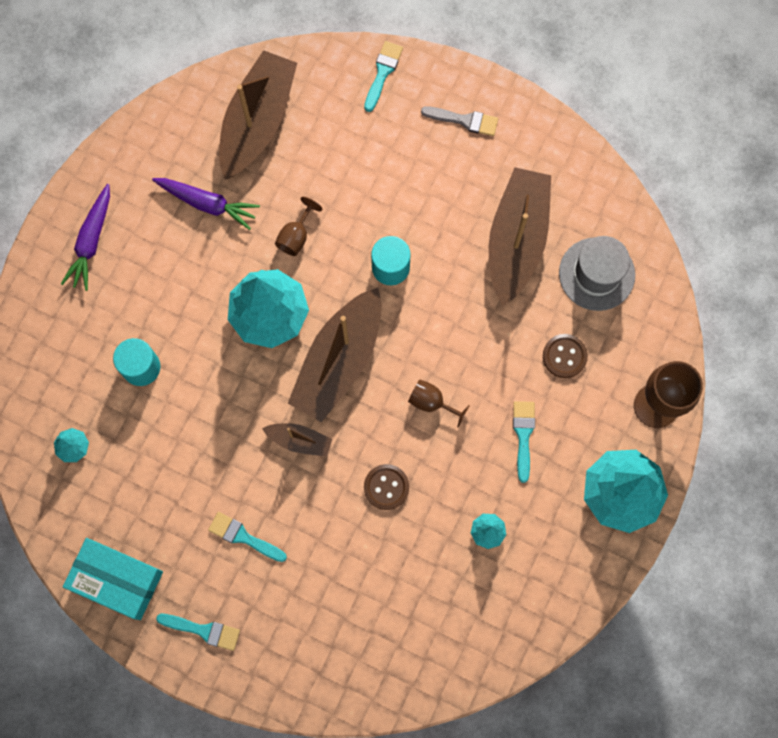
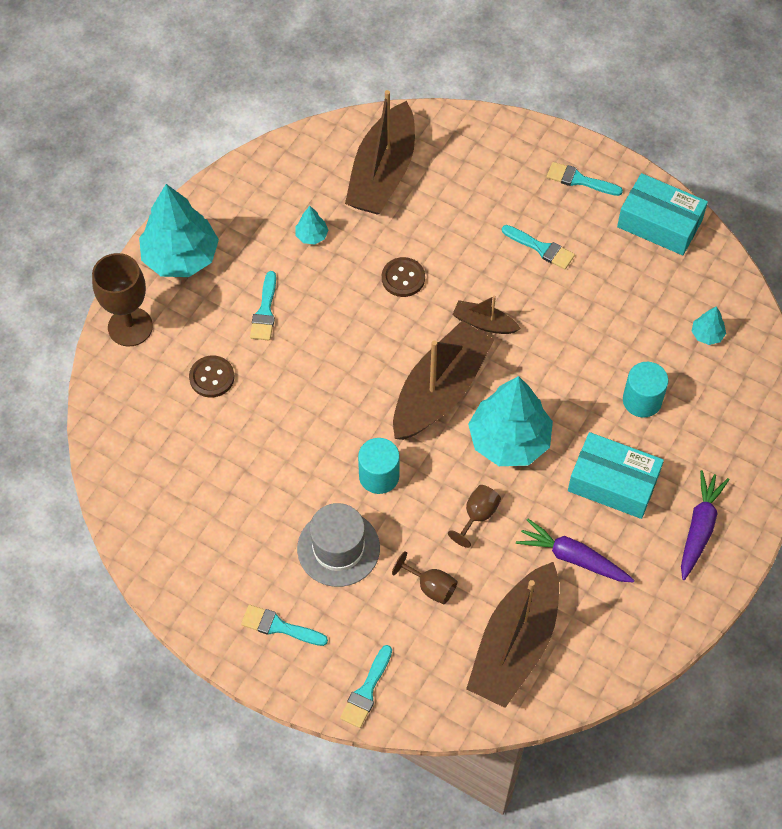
camera: 175 degrees left, 15 degrees down
(170, 279) = (613, 483): none -> turquoise box
(432, 402) = (351, 346): brown goblet -> brown goblet (430, 586)
(464, 120) = (279, 626): grey brush -> turquoise brush
(516, 239) = (241, 493): brown boat -> brown boat (383, 173)
(596, 274) = (163, 452): grey hat -> grey hat (338, 548)

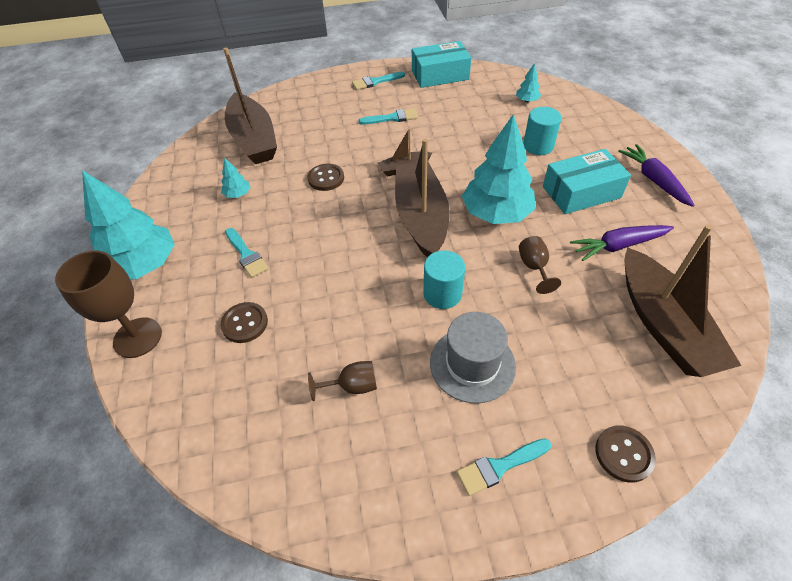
camera: 40 degrees left, 10 degrees down
(366, 691) = (624, 454): turquoise brush -> brown button
(430, 586) = (565, 335): brown goblet -> brown goblet (352, 386)

